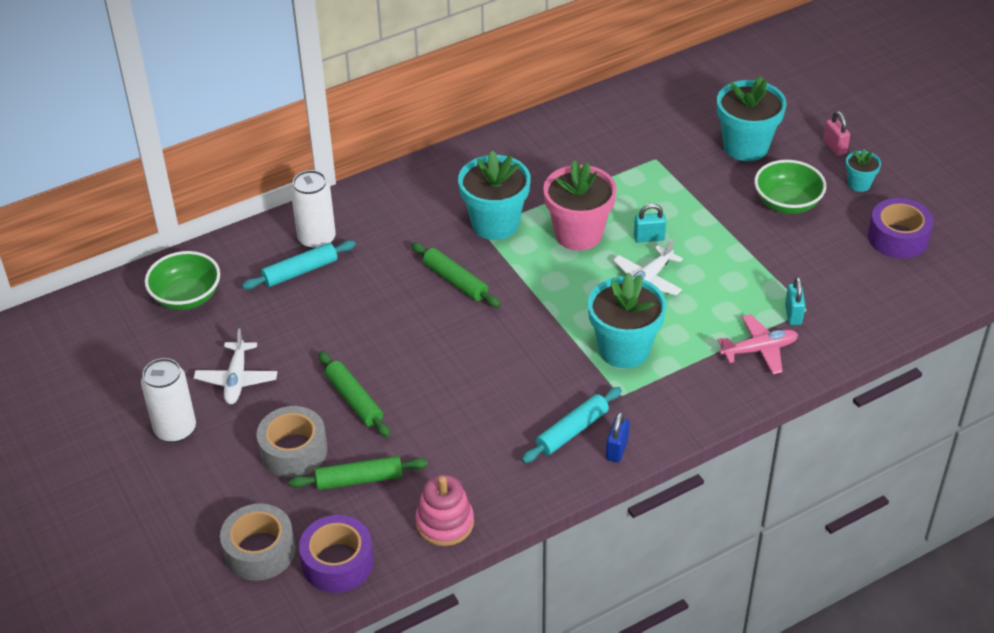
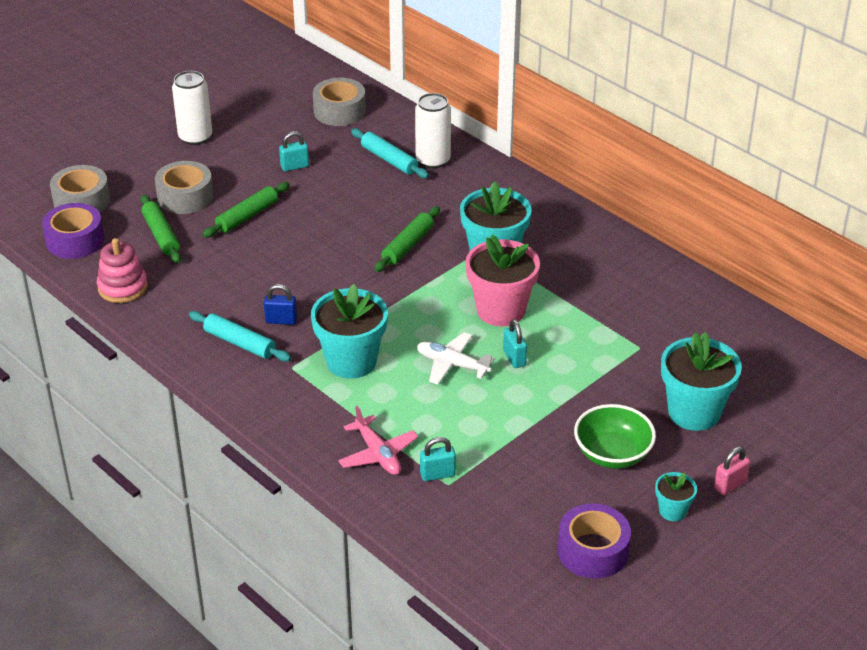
camera: 75 degrees right, 5 degrees down
(186, 297) = (339, 111): green bowl -> grey tape
(236, 379) = (255, 154): white plane -> none
(277, 348) = (294, 166): none -> turquoise padlock
(617, 449) = (223, 373): blue padlock -> blue padlock (281, 320)

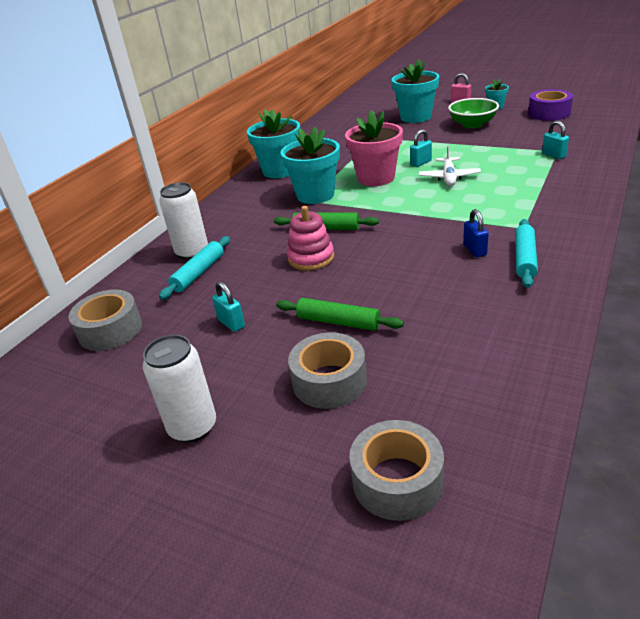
camera: 105 degrees left, 5 degrees down
(75, 240) = (484, 443): purple tape -> none
(122, 287) = (527, 359): pink stacking toy -> pink stacking toy (311, 258)
(161, 235) = (414, 370): green rolling pin -> none
(351, 361) = (487, 208): turquoise flower pot -> turquoise flower pot (280, 171)
(378, 454) = (563, 174): pink plane -> none

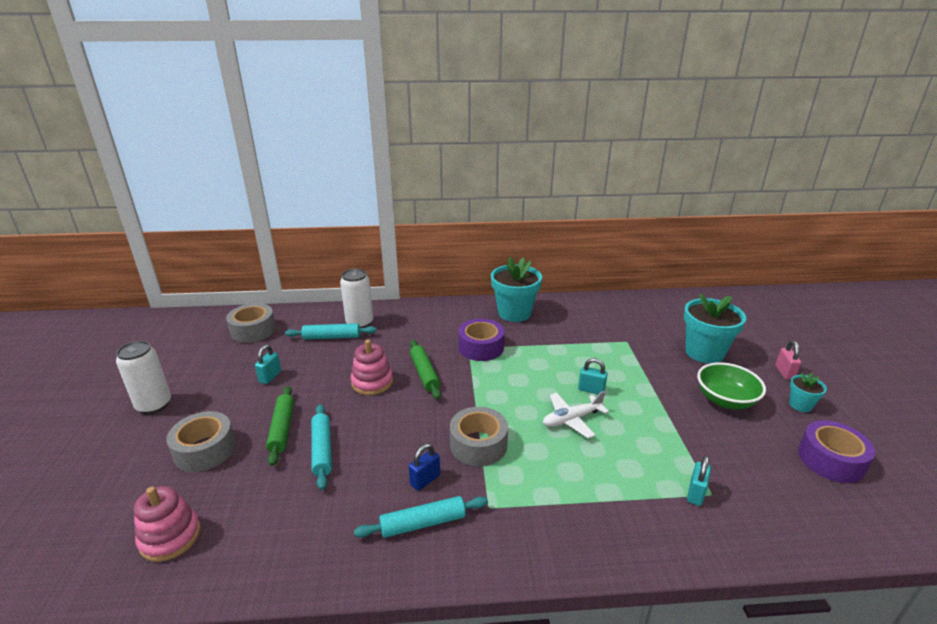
camera: 55 degrees right, 5 degrees down
(315, 195) = (481, 347): turquoise flower pot -> purple tape
(376, 178) = (537, 371): pink flower pot -> none
(393, 299) = (322, 450): none -> turquoise rolling pin
(397, 481) = (93, 522): grey tape -> grey tape (478, 445)
(460, 411) = (170, 537): none -> pink stacking toy

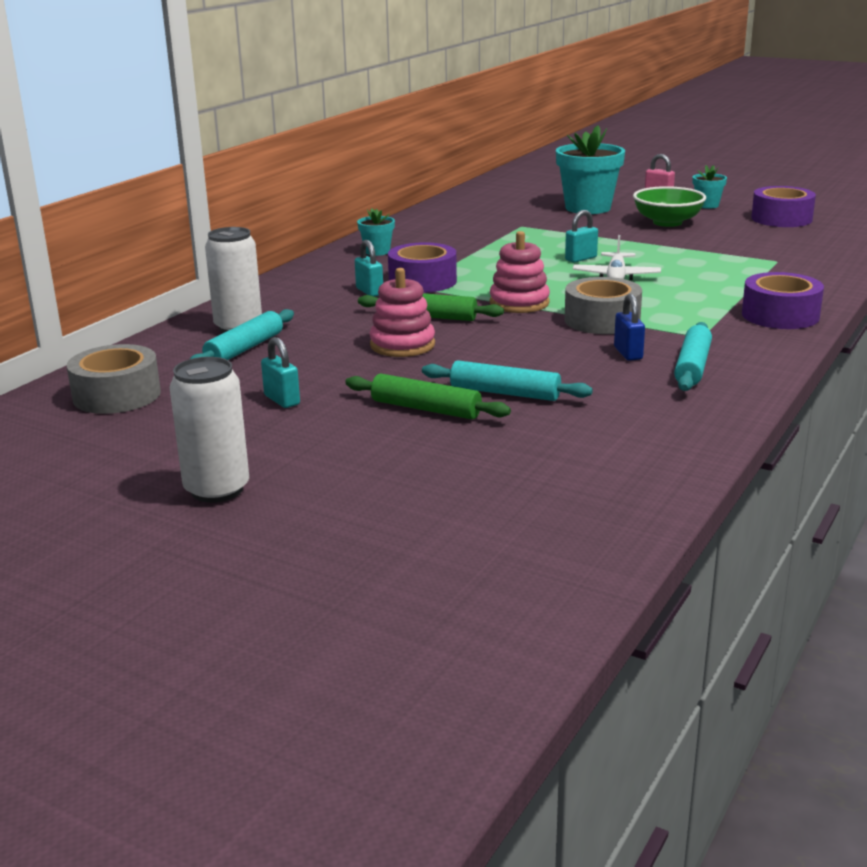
camera: 55 degrees left, 5 degrees down
(170, 537) = (562, 499): pink stacking toy -> pink stacking toy (519, 303)
(205, 450) = (401, 461): grey tape -> none
(514, 313) = (377, 251): turquoise flower pot -> turquoise flower pot, size x0.49
(576, 540) = (780, 315): none -> purple tape
(695, 493) = (771, 265): turquoise padlock -> turquoise padlock (369, 292)

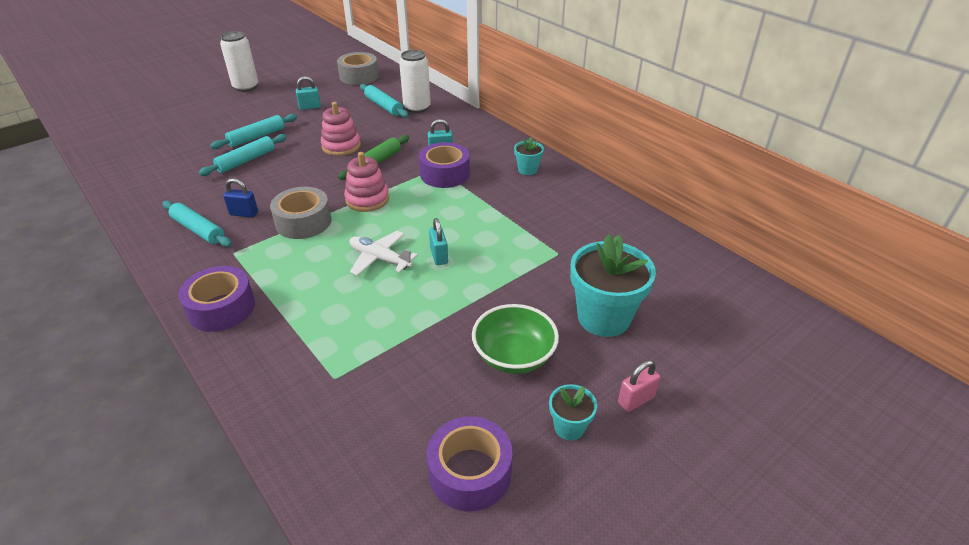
camera: 110 degrees right, 15 degrees up
(426, 409) = (257, 137): green rolling pin -> turquoise rolling pin

